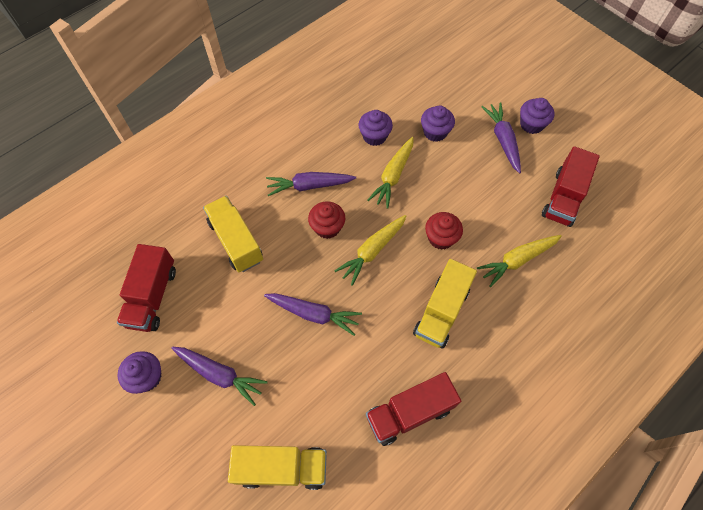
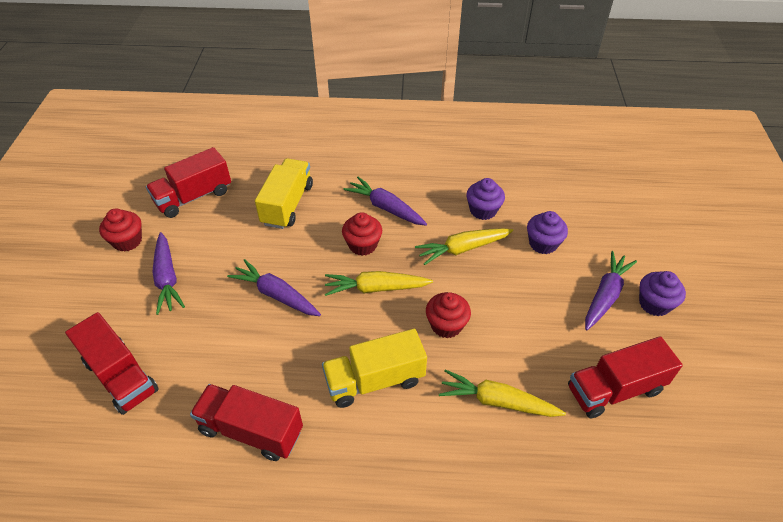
camera: 45 degrees right, 15 degrees down
(147, 377) = (127, 241): purple cupcake -> red cupcake
(282, 468) = (121, 376): yellow truck -> red truck
(314, 314) = (276, 295): purple carrot -> purple carrot turned 150 degrees clockwise

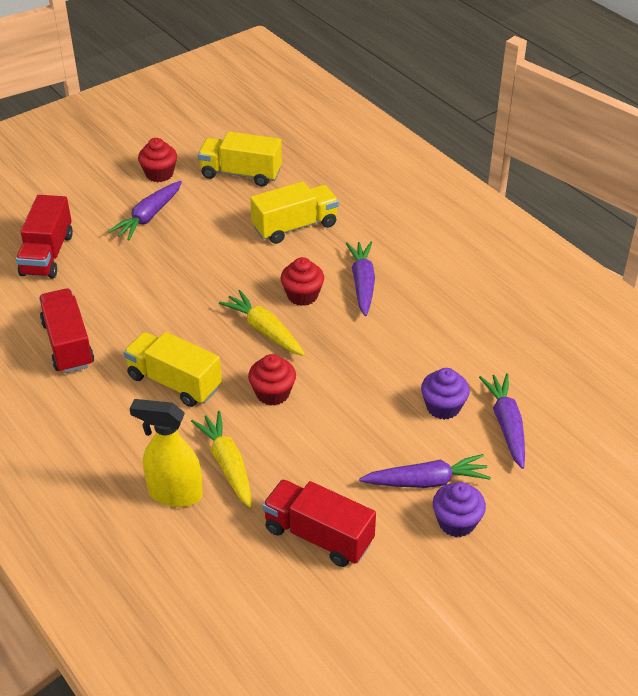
camera: 50 degrees right, 5 degrees down
(194, 197) = (241, 174): red truck -> yellow truck
(276, 295) = (196, 280): purple carrot -> purple carrot (506, 424)
(462, 249) = (371, 357): yellow carrot -> none
(483, 210) = (437, 345): purple cupcake -> none
(500, 459) = (175, 493): none -> yellow spray bottle

